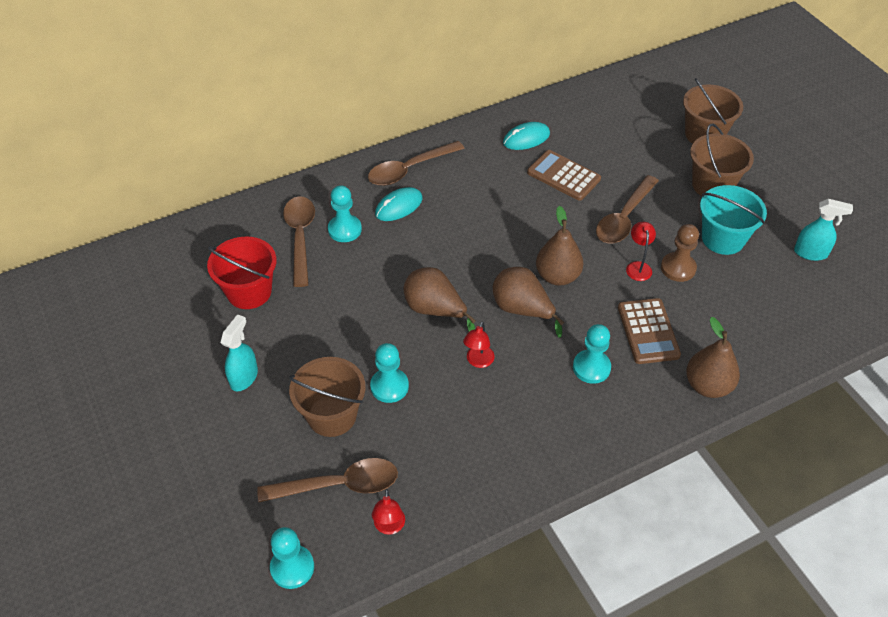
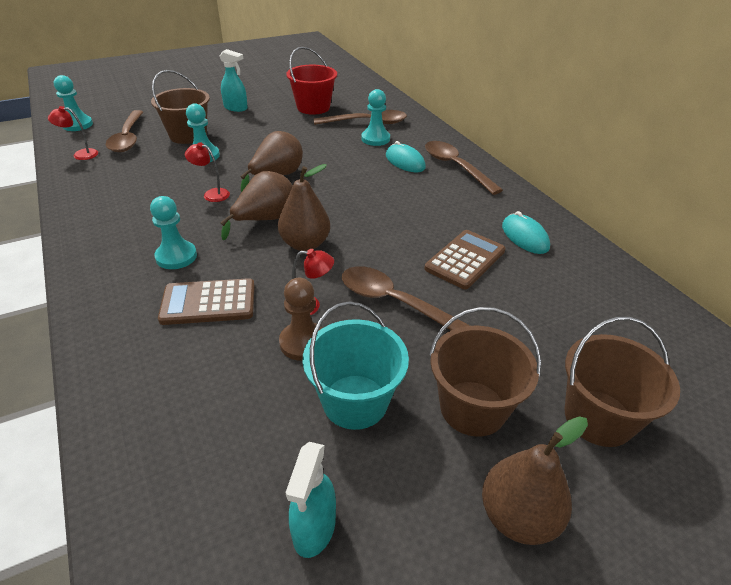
camera: 90 degrees right, 10 degrees down
(708, 385) = (109, 343): brown pear -> brown pear (518, 516)

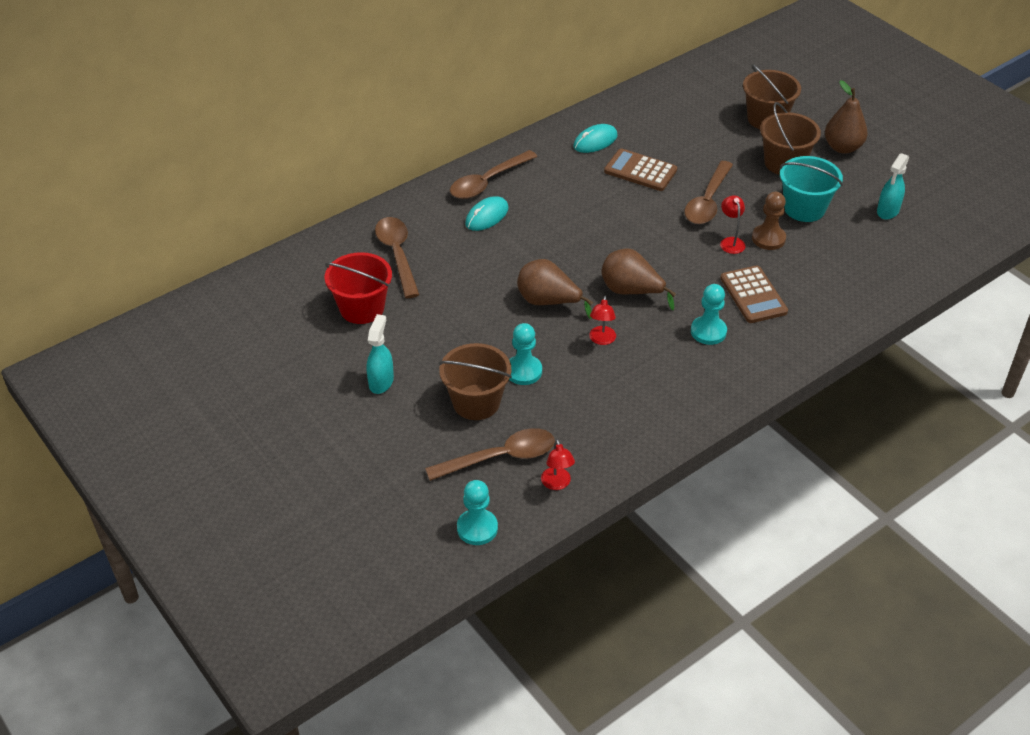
camera: 100 degrees left, 5 degrees up
(305, 244) = (657, 259): brown pear -> none
(314, 528) = (887, 211): turquoise spray bottle -> turquoise spray bottle turned 120 degrees clockwise
(375, 139) = (439, 243): turquoise pawn -> none

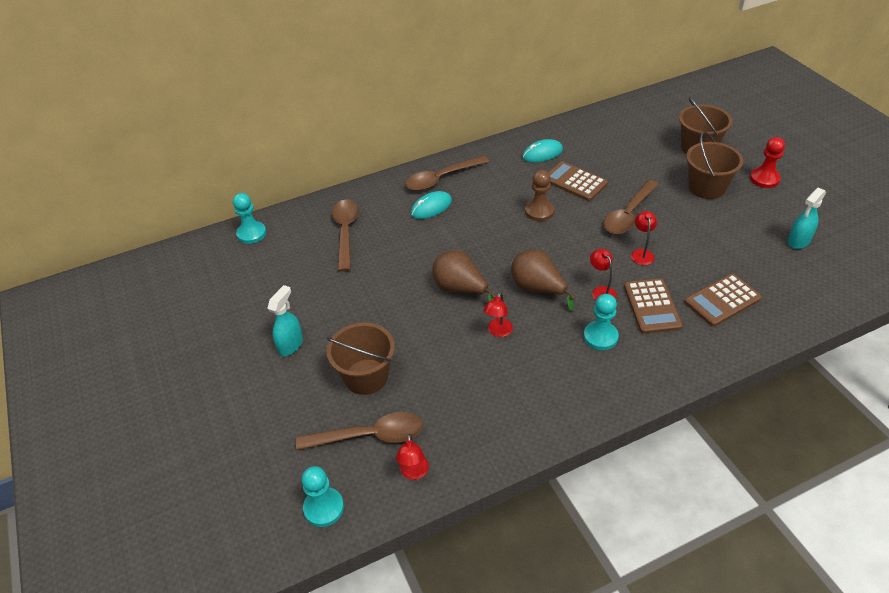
camera: 15 degrees right, 0 degrees up
(362, 308) = (299, 275): red bucket -> none
(523, 371) = (418, 352): turquoise pawn -> turquoise pawn (251, 234)
(698, 286) = (601, 291): none -> red lamp
(768, 238) = (678, 254): brown pawn -> brown pawn (539, 211)
(804, 208) = (717, 230): turquoise bucket -> none
(822, 281) = (722, 300): none -> brown calculator
(842, 147) = (764, 179): brown pear -> red pawn

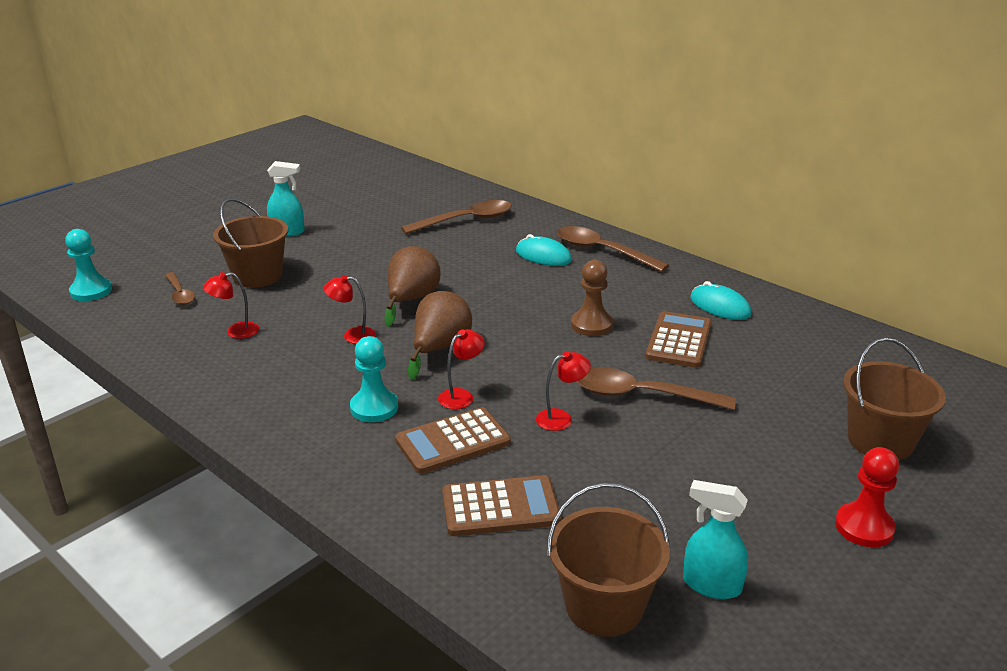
camera: 65 degrees right, 15 degrees down
(251, 234) = (433, 180): turquoise pawn -> none
(369, 436) = (180, 294): brown spoon -> brown spoon, size x0.58
(414, 473) = (136, 326): red lamp -> red lamp (235, 332)
(706, 187) = (775, 462): brown bucket -> brown bucket (604, 606)
(722, 300) = (500, 507): brown calculator -> brown calculator turned 135 degrees clockwise

